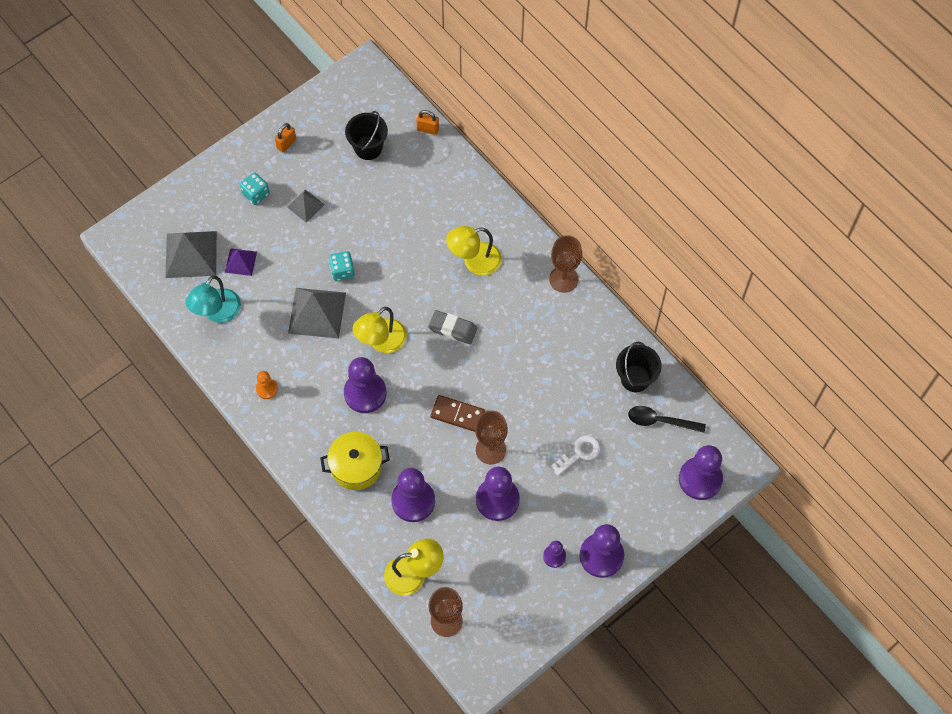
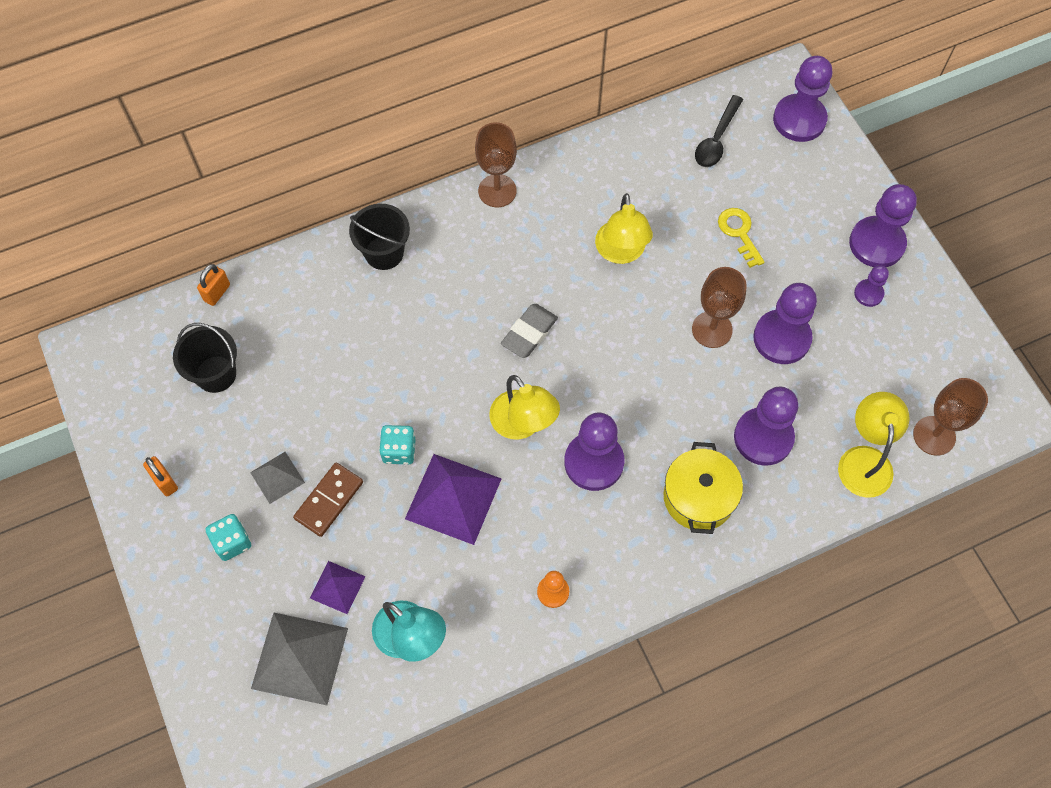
camera: 75 degrees left, 0 degrees up
(317, 312) = (453, 498): grey pyramid -> purple pyramid
(457, 414) = (653, 356): brown domino -> brown domino (329, 500)
(474, 261) = (438, 284): yellow lamp -> yellow lamp (621, 252)
(579, 453) = (739, 233): white key -> yellow key
(635, 378) = (654, 150): black bucket -> black bucket (384, 253)

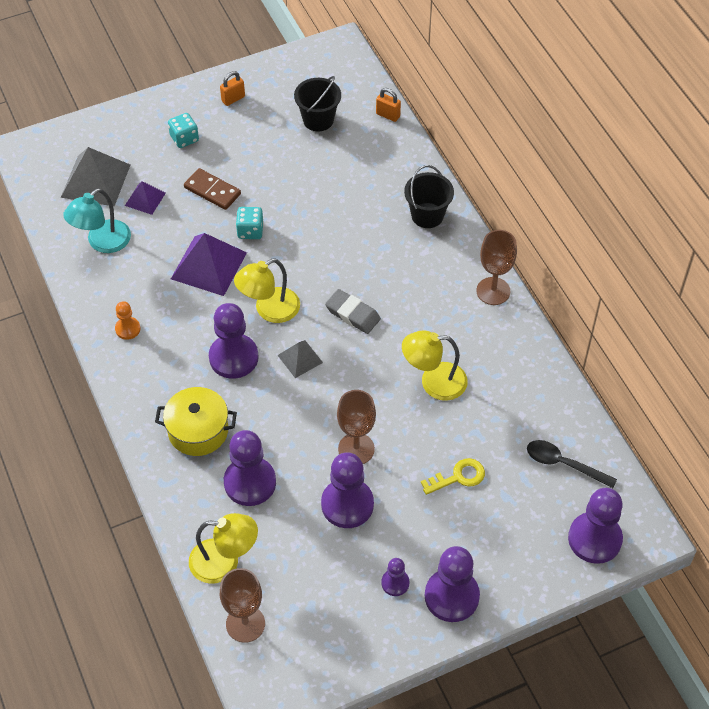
camera: 90 degrees right, 10 degrees down
(277, 477) = (233, 160): grey pyramid -> grey pyramid (300, 358)

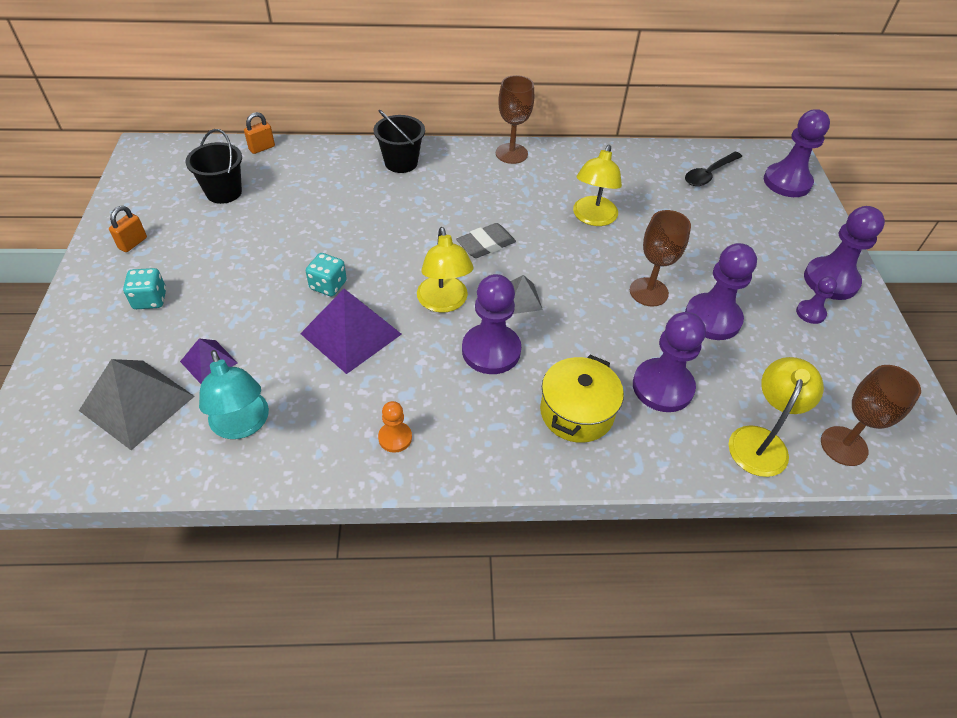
camera: 70 degrees left, 5 degrees down
(212, 191) = (247, 299): brown domino -> none
(233, 99) = (133, 243): orange padlock -> orange padlock turned 45 degrees clockwise
(458, 477) = (703, 236): yellow key -> none

